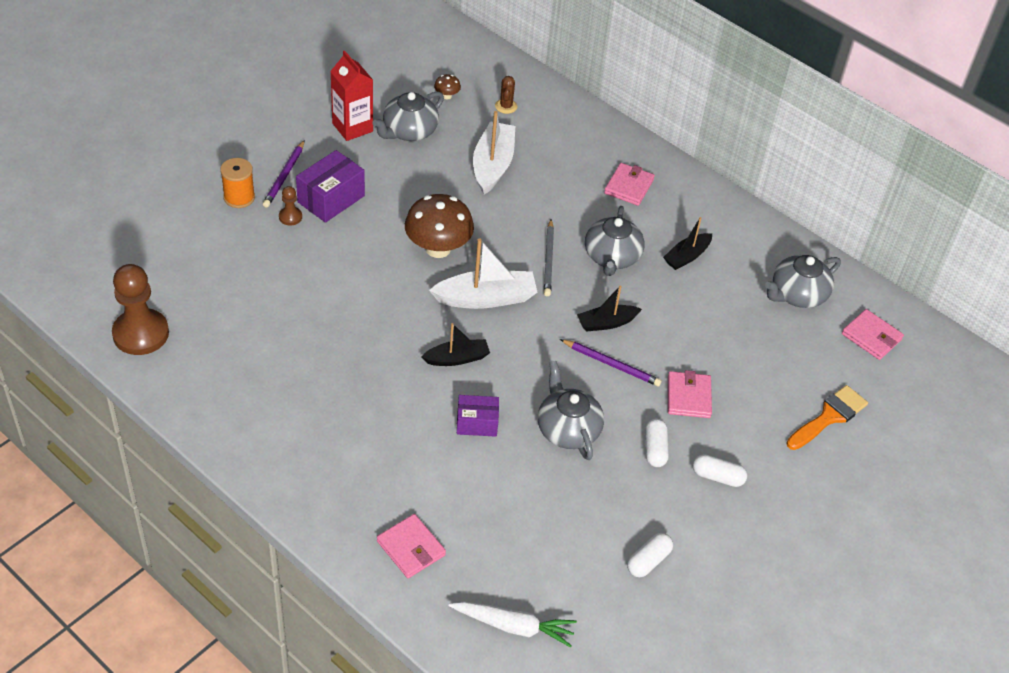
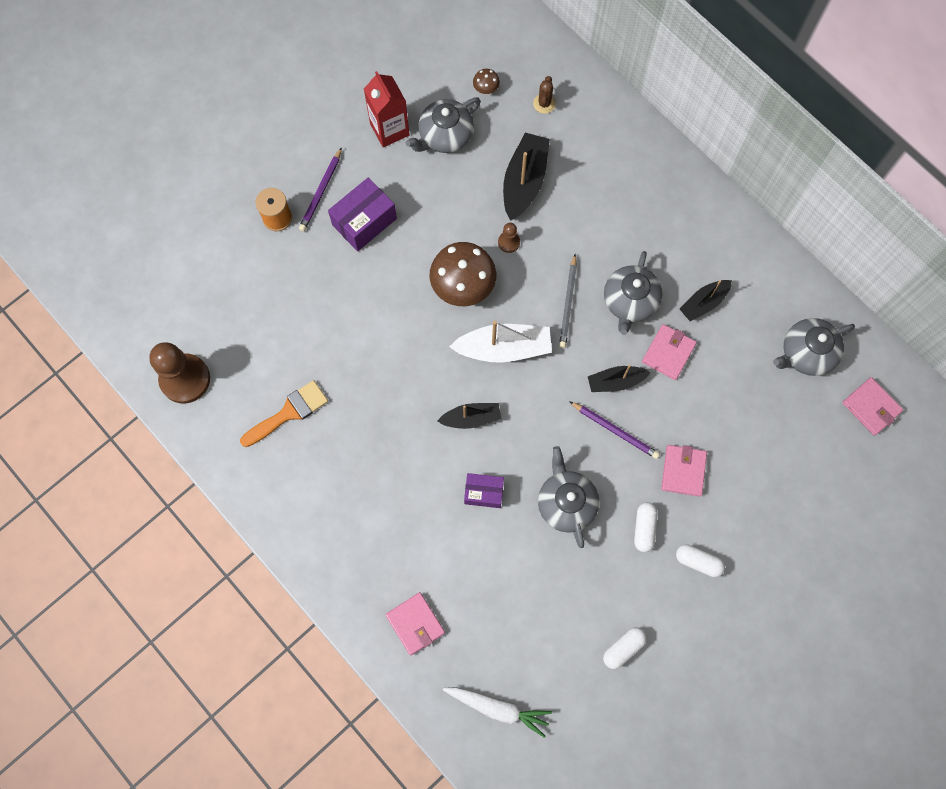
camera: 10 degrees right, 25 degrees up
(290, 217) = (325, 243): brown pawn -> brown pawn (509, 242)
(492, 165) = (524, 182): white boat -> black boat
(629, 186) = (657, 212): pink wallet -> pink wallet (668, 353)
(829, 417) = (813, 499): orange brush -> orange brush (289, 412)

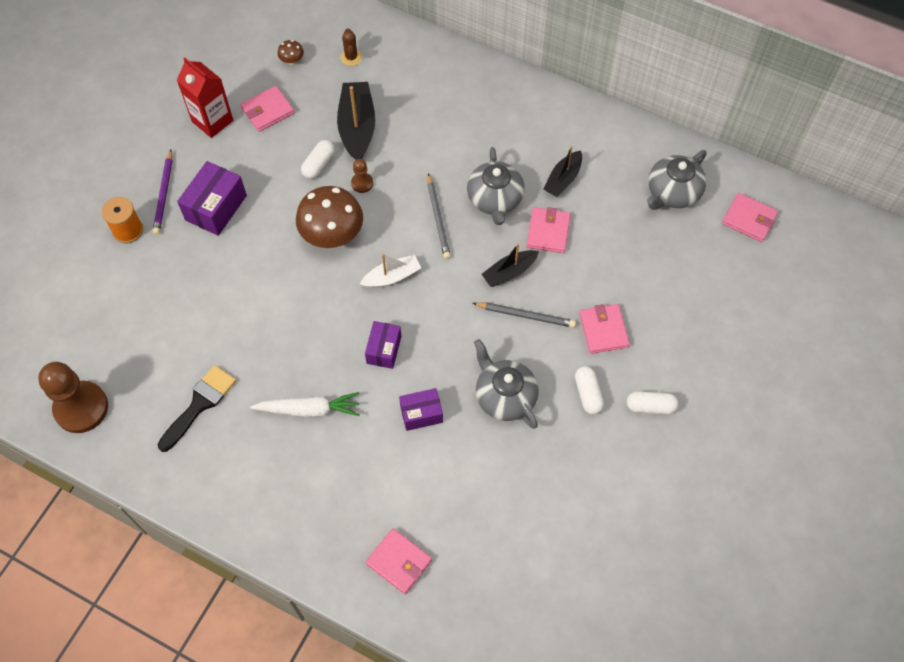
camera: 20 degrees left, 10 degrees down
(289, 412) = (200, 404): orange brush -> black brush
(445, 135) = (267, 111): grey teapot -> pink wallet
(471, 418) = (384, 350): black boat -> purple box
(498, 708) = (512, 614): white carrot -> white carrot (309, 409)
(504, 348) = (392, 277): white boat -> white boat, size x0.62
(615, 430) = (525, 315): purple pencil -> grey pencil
(623, 648) = (612, 511): white capsule -> white capsule (318, 164)

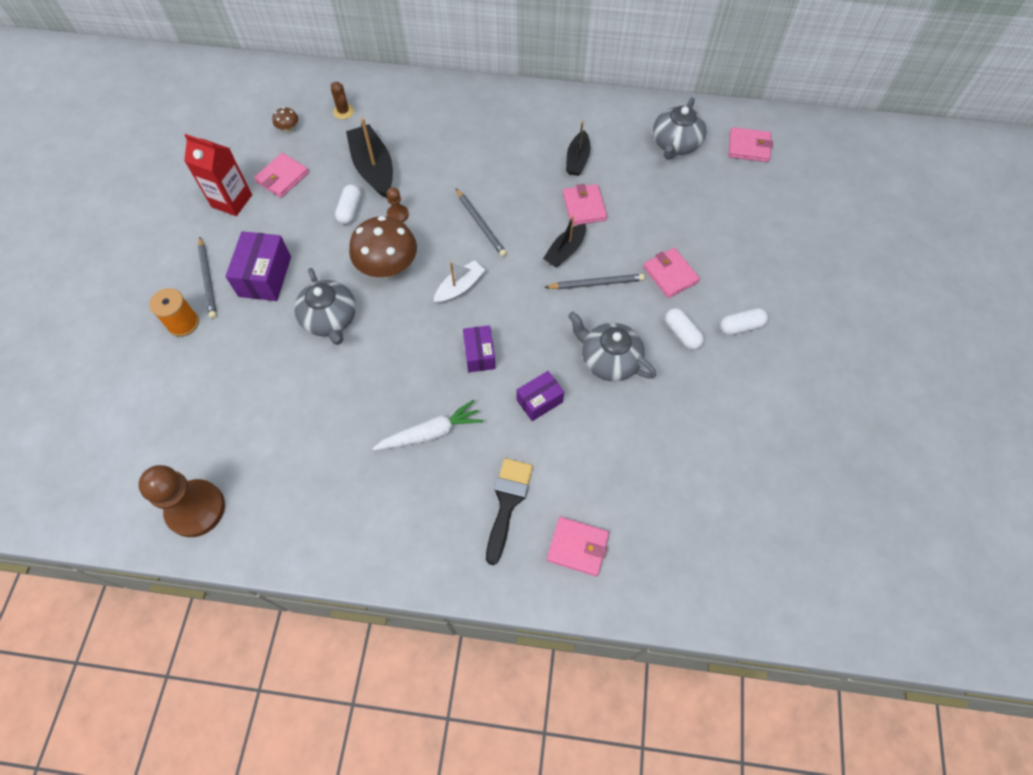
camera: 20 degrees left, 0 degrees up
(164, 194) = (208, 279): purple pencil -> grey pencil
(200, 404) = (319, 464): black brush -> black brush (507, 502)
(495, 199) = (525, 193): grey teapot -> grey teapot (330, 319)

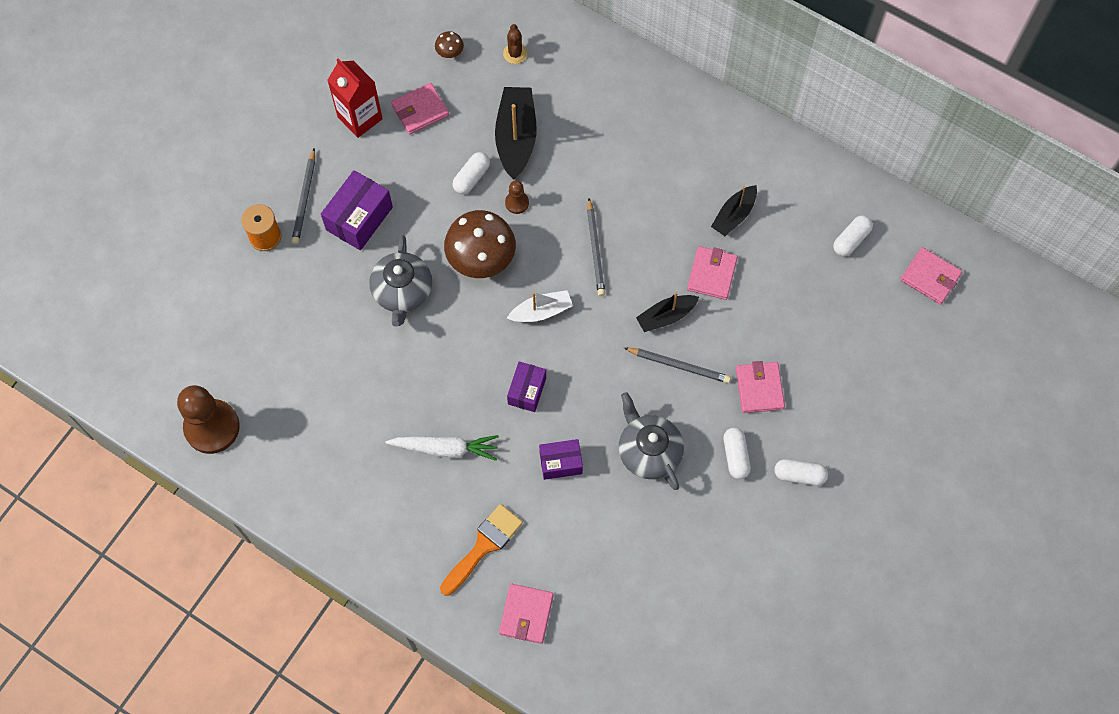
camera: 25 degrees right, 5 degrees up
(507, 502) = (484, 546): black brush -> orange brush
(577, 547) = (526, 614): pink wallet -> pink wallet turned 60 degrees clockwise
(675, 144) = (851, 240): grey teapot -> white capsule

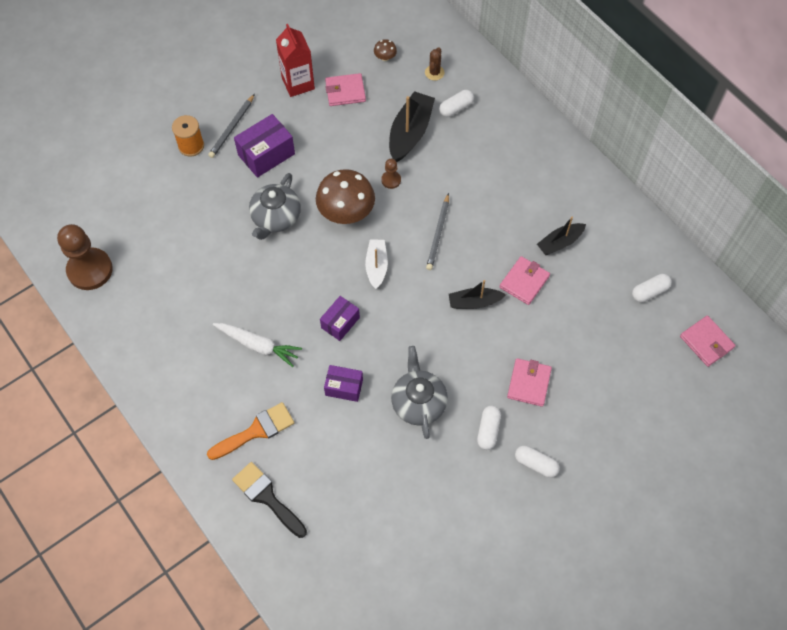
camera: 20 degrees right, 5 degrees down
(471, 177) = (364, 151): white capsule -> white capsule (456, 108)
(526, 614) = (267, 497): pink wallet -> black brush
(541, 311) = (376, 266): white boat -> white boat turned 90 degrees counterclockwise
(679, 365) = (469, 343): grey pencil -> none

